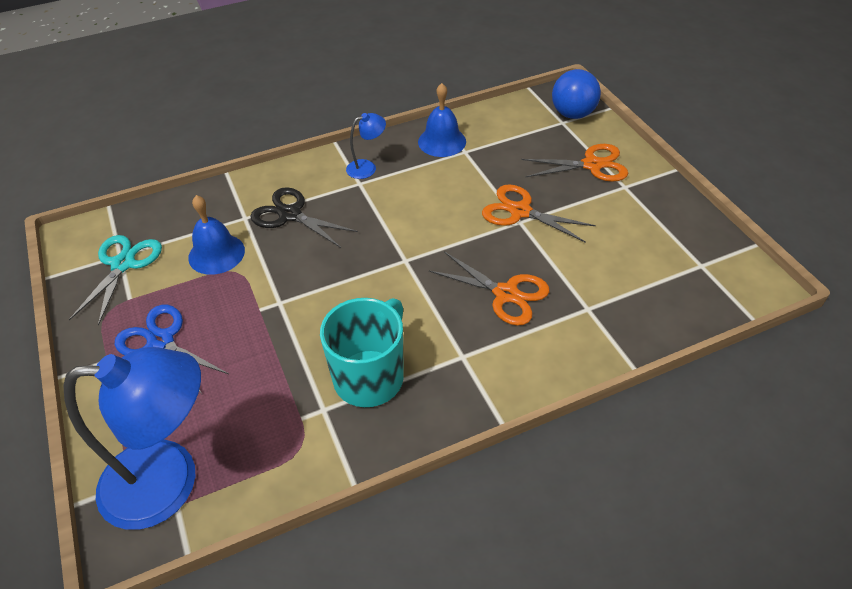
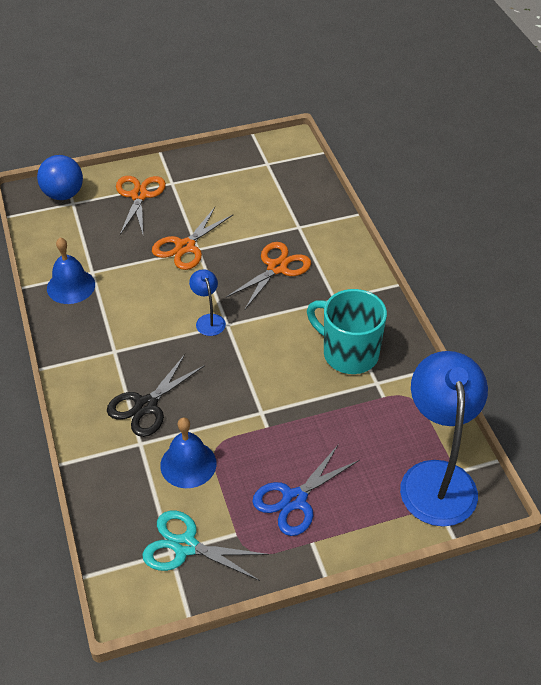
camera: 85 degrees left, 0 degrees up
(367, 167) = (92, 344): blue lamp -> blue lamp (208, 320)

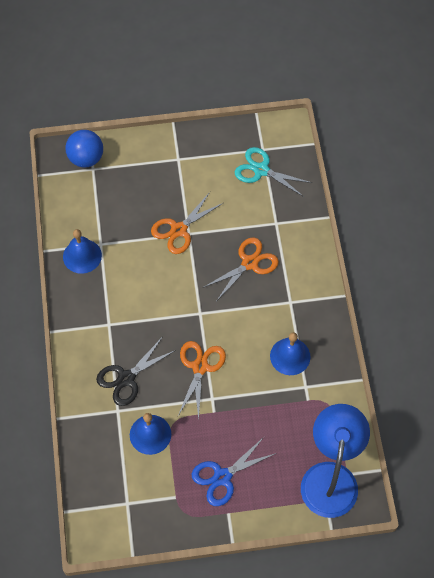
camera: 10 degrees right, 15 degrees up
(139, 195) = (149, 169): orange scissors -> orange scissors (200, 367)
(185, 546) = (138, 500): turquoise scissors -> turquoise scissors (261, 170)
(208, 320) = (186, 306): blue lamp -> none
(349, 353) = (290, 356): turquoise mug -> blue bell

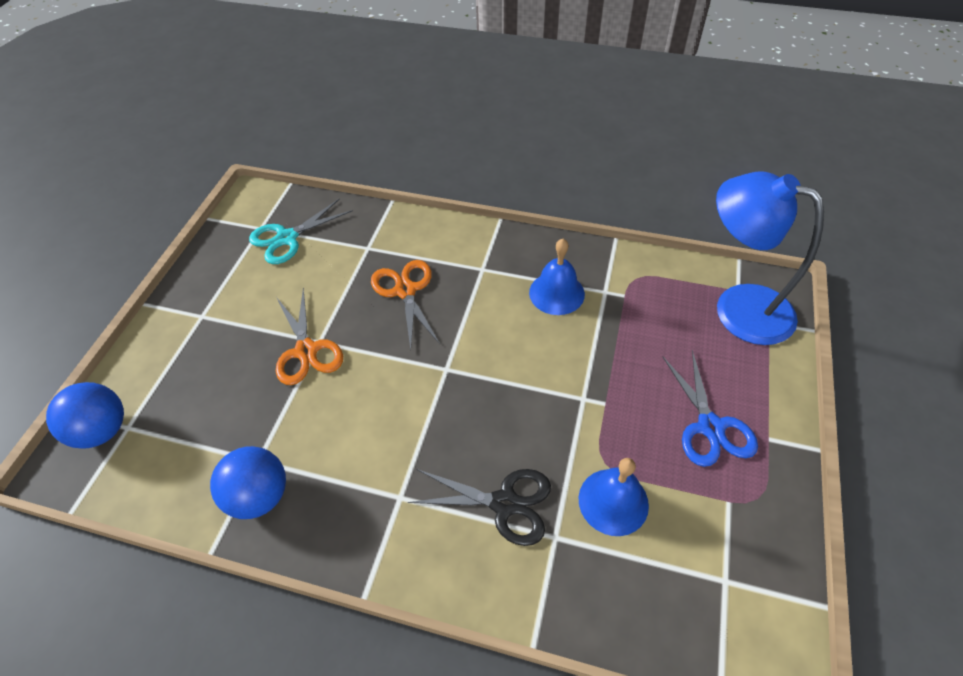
camera: 65 degrees left, 10 degrees down
(82, 256) = (260, 495): blue bell -> blue ball
(126, 378) = (504, 503): black scissors -> black scissors turned 60 degrees counterclockwise
(200, 367) = (529, 396): orange scissors -> none

